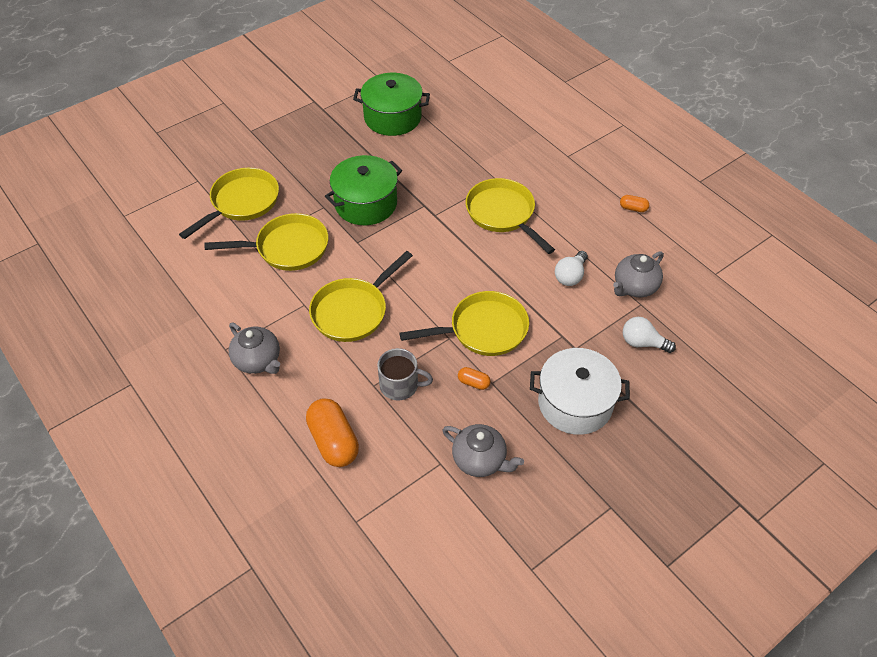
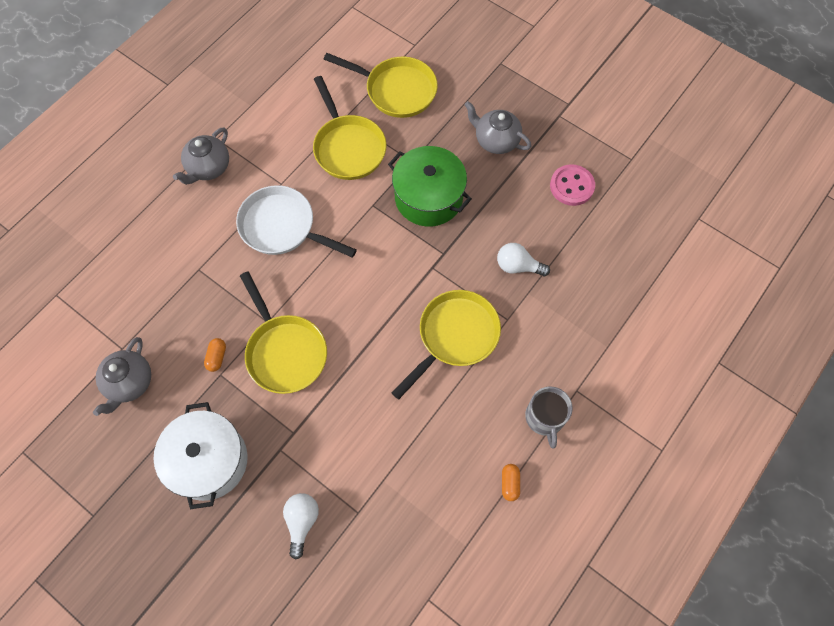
camera: 75 degrees right, 15 degrees up
(333, 441) = (133, 254): orange capsule -> none
(353, 311) = (282, 227): yellow pan -> white pan
(392, 117) = (571, 186): green pot -> pink button
(400, 385) = (202, 292): grey mug -> grey mug (545, 417)
(570, 276) = (380, 427): white light bulb -> white light bulb (518, 266)
(634, 287) = (382, 502): grey teapot -> grey teapot (496, 140)

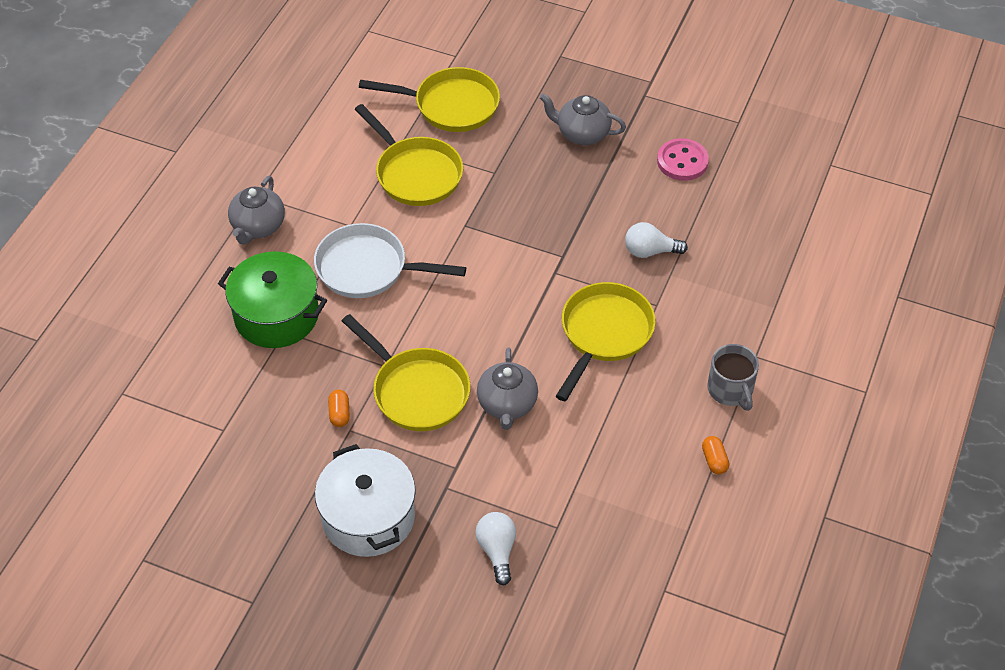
camera: 15 degrees left, 15 degrees down
(129, 383) = (245, 462): grey teapot -> grey teapot (507, 404)
(428, 197) = (526, 205): green pot -> green pot (276, 315)

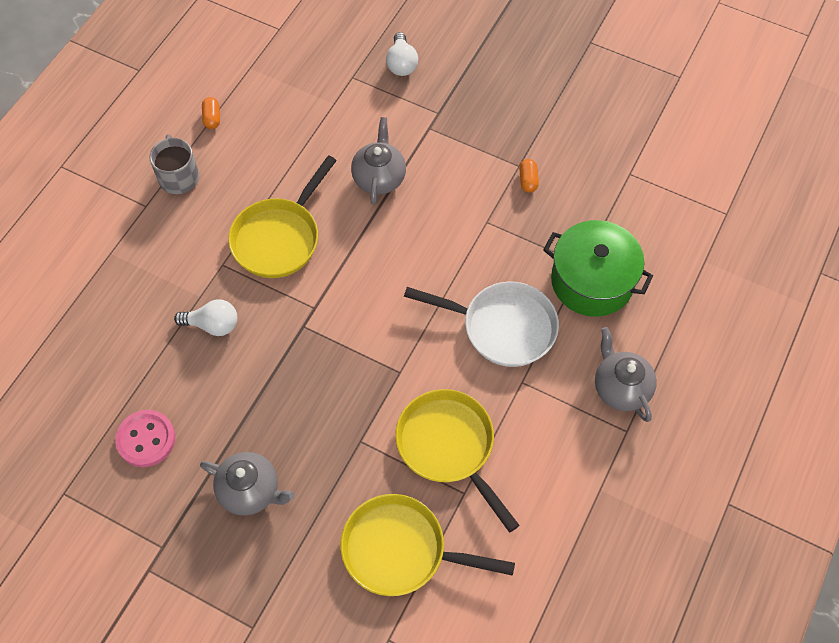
camera: 175 degrees left, 10 degrees up
(258, 227) = (620, 388): grey teapot -> grey teapot turned 45 degrees counterclockwise
(368, 517) = (502, 95): white pot -> none
(416, 391) = (459, 196): yellow pan -> none

